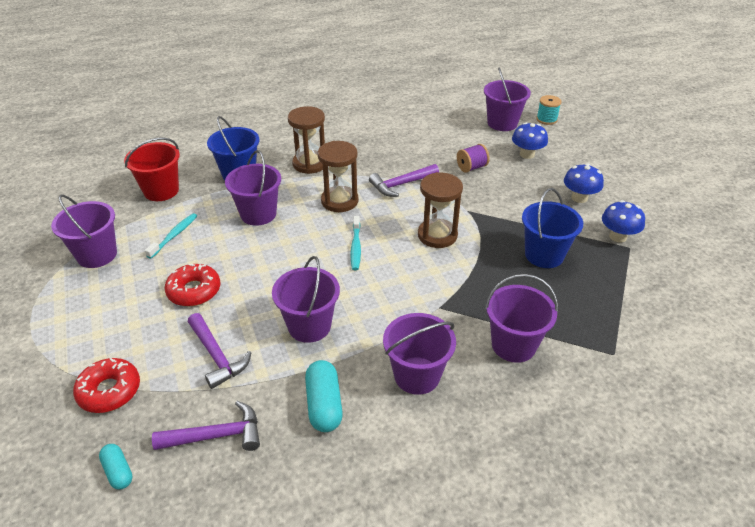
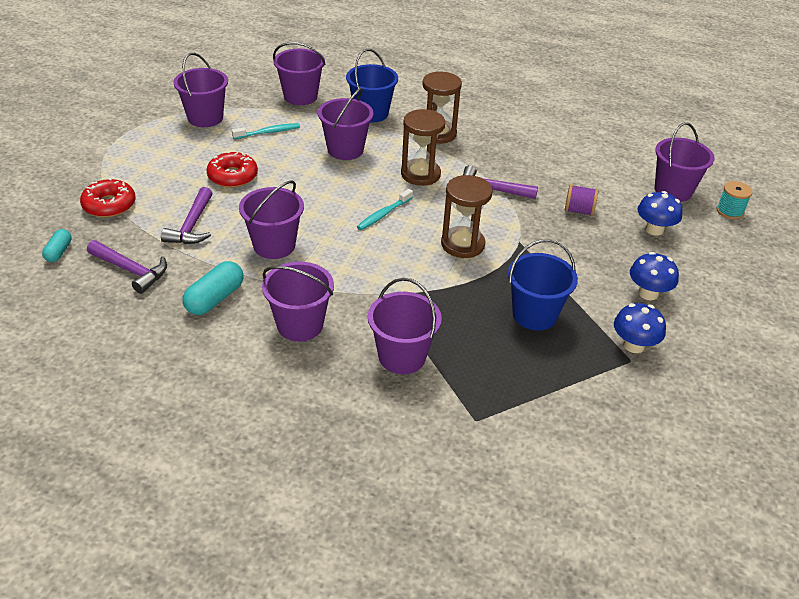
camera: 40 degrees right, 0 degrees up
(161, 191) = (300, 96): red bucket -> purple bucket

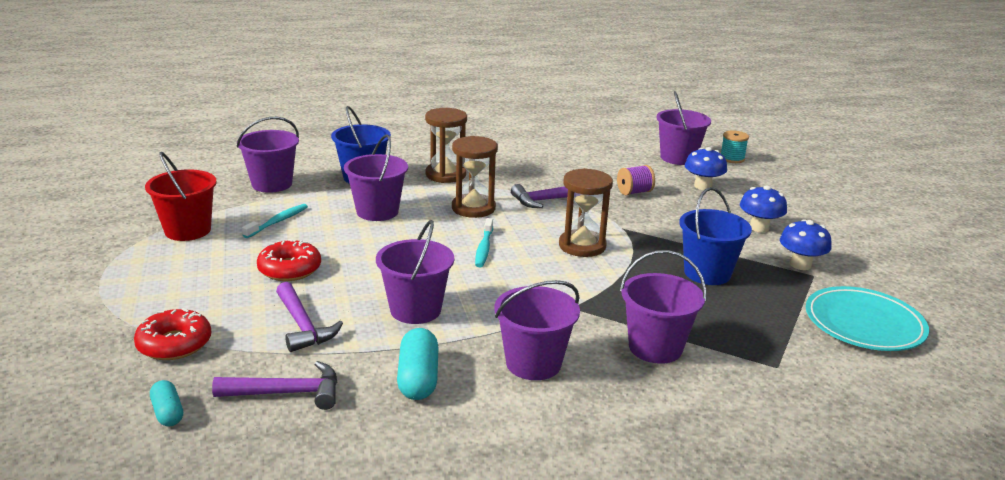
camera: 35 degrees left, 15 degrees down
(205, 118) = (188, 230): purple bucket -> red bucket
(608, 425) = (864, 324): none -> turquoise plate

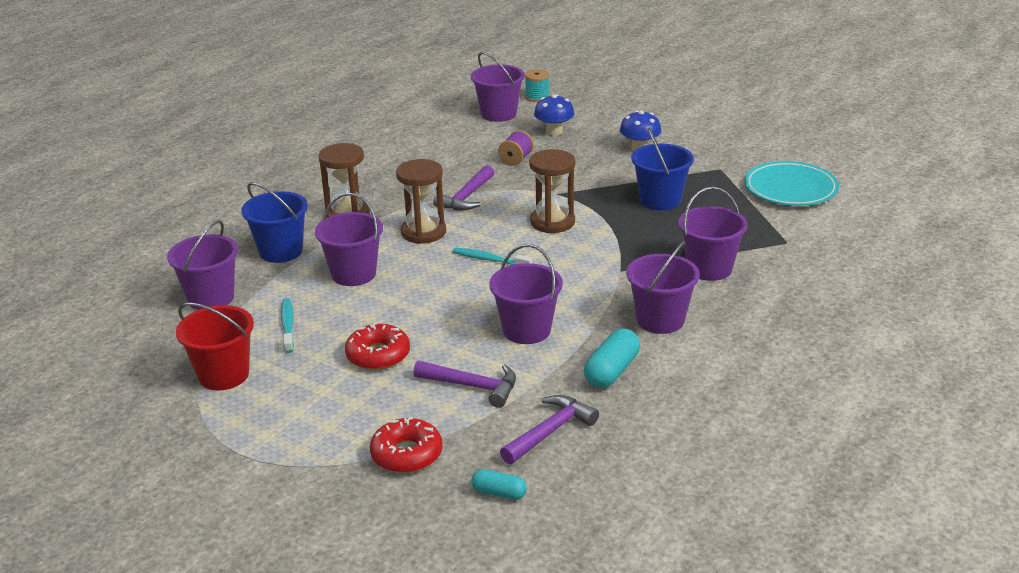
camera: 40 degrees left, 5 degrees up
(418, 378) = (611, 371): turquoise capsule -> turquoise capsule turned 75 degrees clockwise
(484, 248) = (489, 260): turquoise toothbrush -> turquoise toothbrush turned 150 degrees clockwise
(800, 265) = (702, 165): blue mushroom -> none

